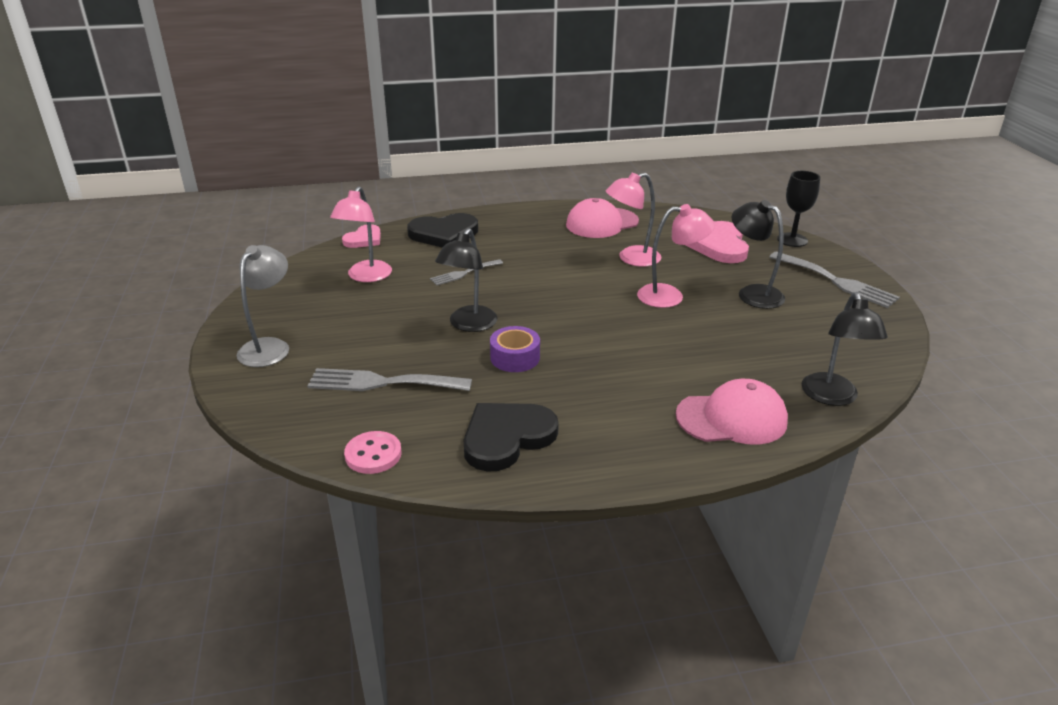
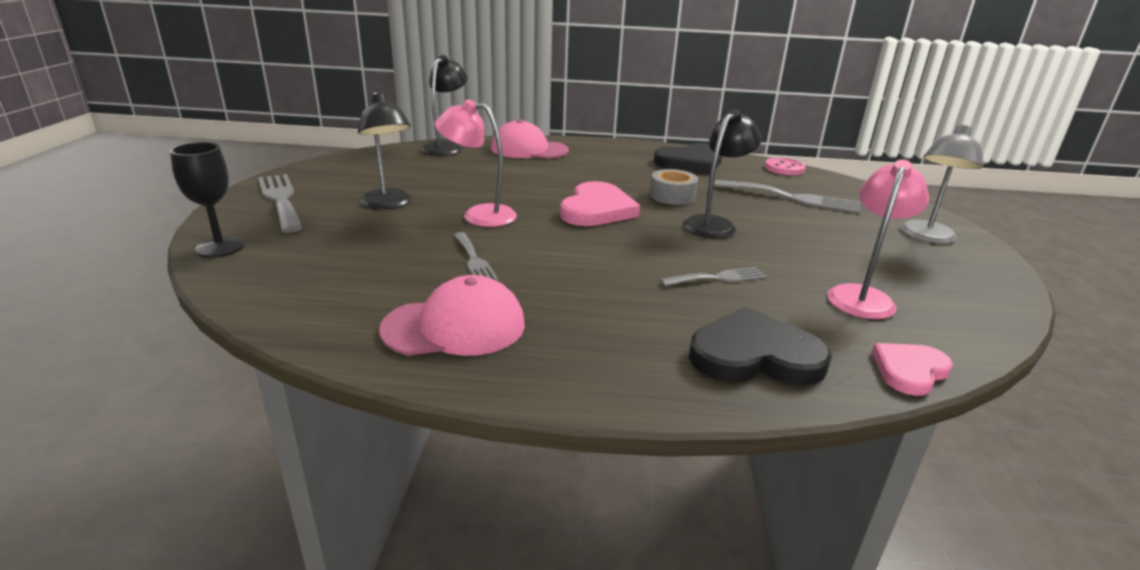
camera: 165 degrees left, 5 degrees down
(515, 357) = (672, 196): purple tape -> grey tape
(631, 258) = (474, 260): pink lamp -> grey fork
(719, 246) = (331, 256): pink heart -> pink heart (597, 209)

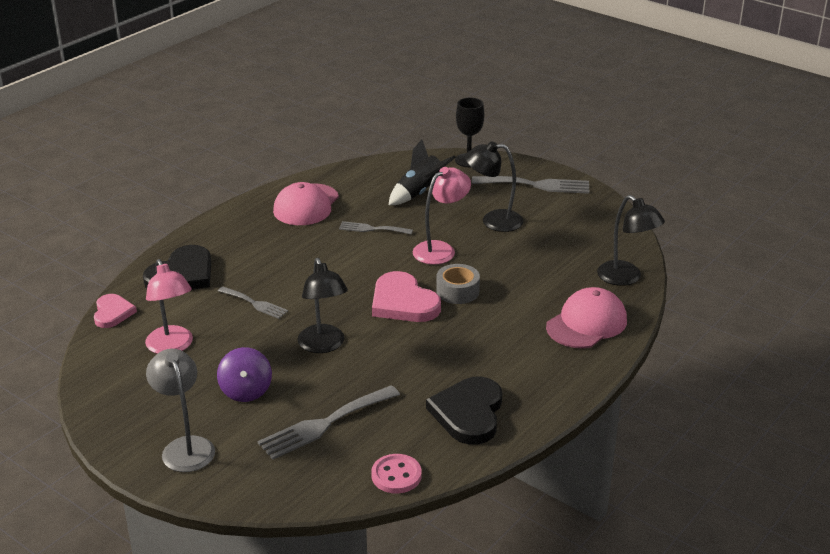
camera: 125 degrees right, 5 degrees up
(347, 255) = (420, 193): none -> black rocket
(672, 196) = (395, 354): grey tape -> grey tape (457, 291)
(718, 278) = (255, 303): grey fork -> grey fork turned 75 degrees counterclockwise
(828, 236) = (246, 391): none -> purple spinning top

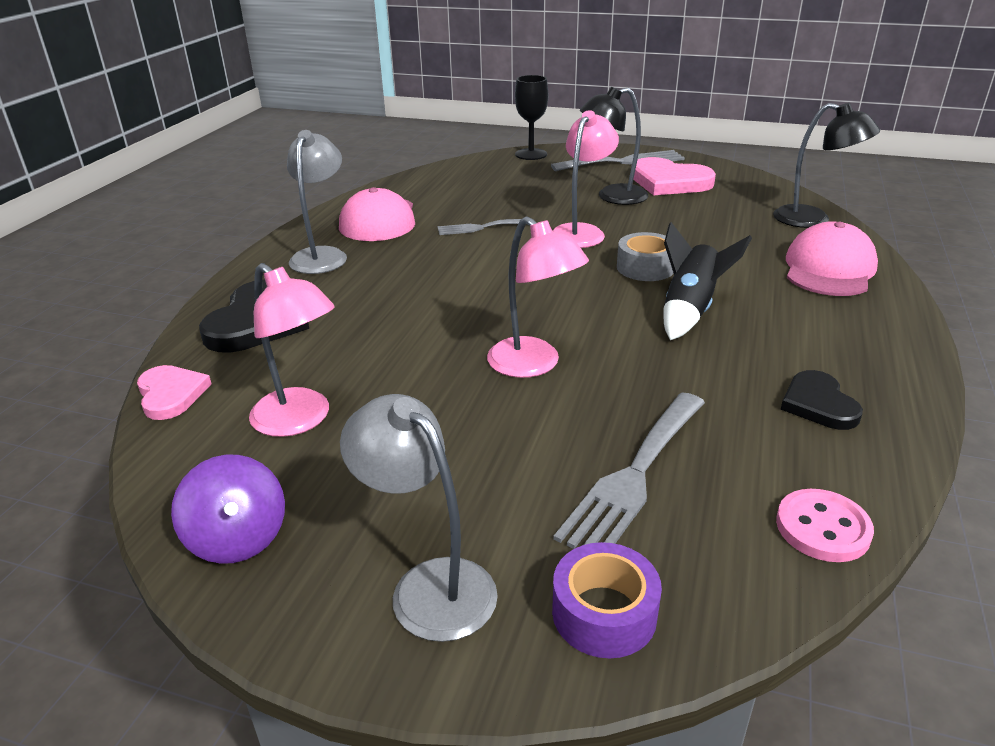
camera: 20 degrees left, 0 degrees up
(246, 391) = (467, 457): purple spinning top -> purple spinning top (238, 538)
(249, 229) = (322, 255): none -> grey lamp
(255, 303) = (391, 335): grey fork -> none
(255, 480) = (604, 613): none -> purple tape
(323, 345) = (533, 365): black lamp -> pink lamp
(403, 302) = (591, 292): pink heart -> pink heart (669, 182)
(420, 193) = (505, 187): black rocket -> black rocket (690, 310)
(468, 413) = (818, 404): black heart -> black heart, size x0.61

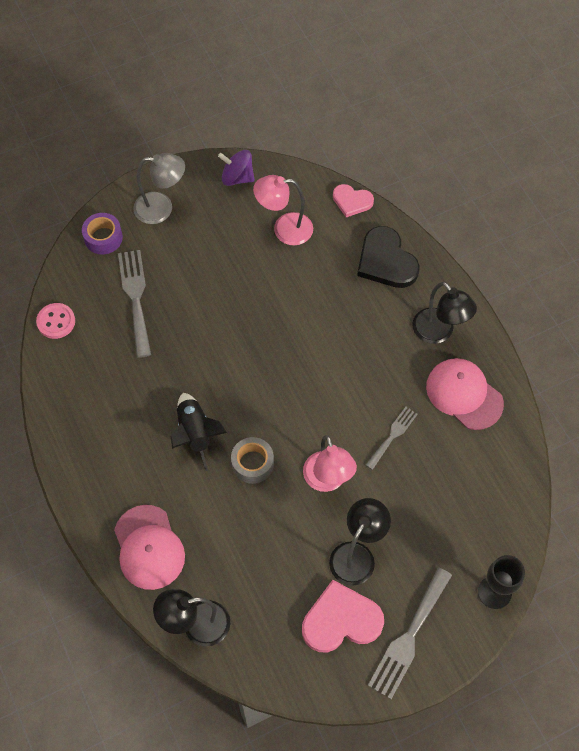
camera: 135 degrees right, 30 degrees up
(322, 255) = (438, 332): grey lamp -> black lamp
(533, 365) = (230, 330): pink lamp -> none
(818, 404) = (91, 397): black heart -> none

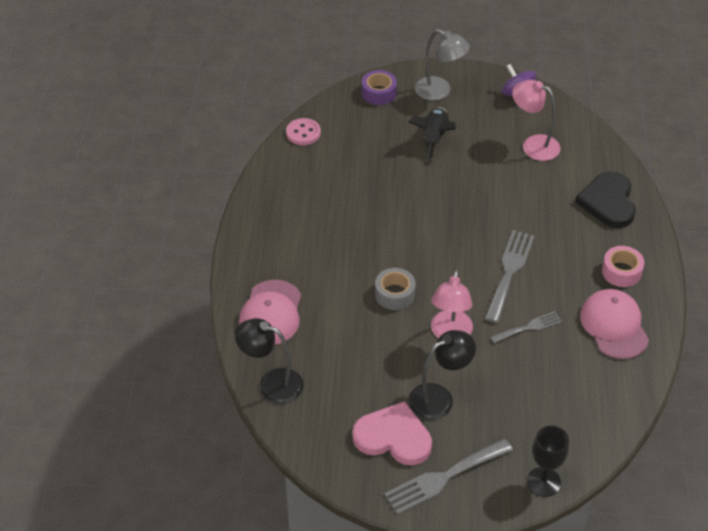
camera: 30 degrees right, 15 degrees down
(135, 298) = (377, 142): grey fork -> grey fork (509, 272)
(195, 434) = (361, 253): black rocket -> black rocket (434, 138)
(352, 201) = (606, 148): pink heart -> none
(438, 332) = (621, 272): black lamp -> pink tape

